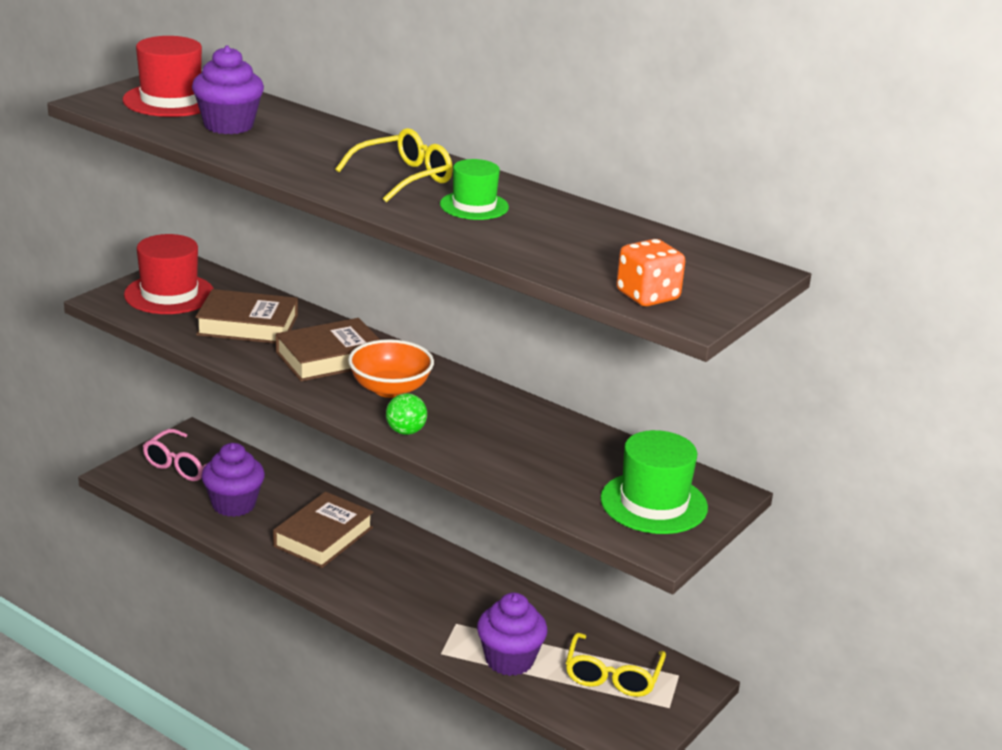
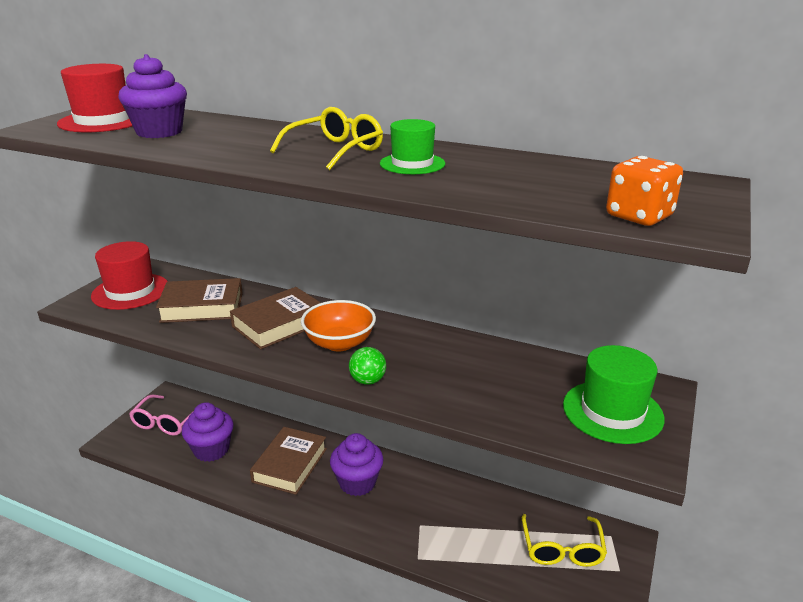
camera: 10 degrees left, 0 degrees up
(509, 660) = (475, 552): purple cupcake -> purple cupcake (357, 483)

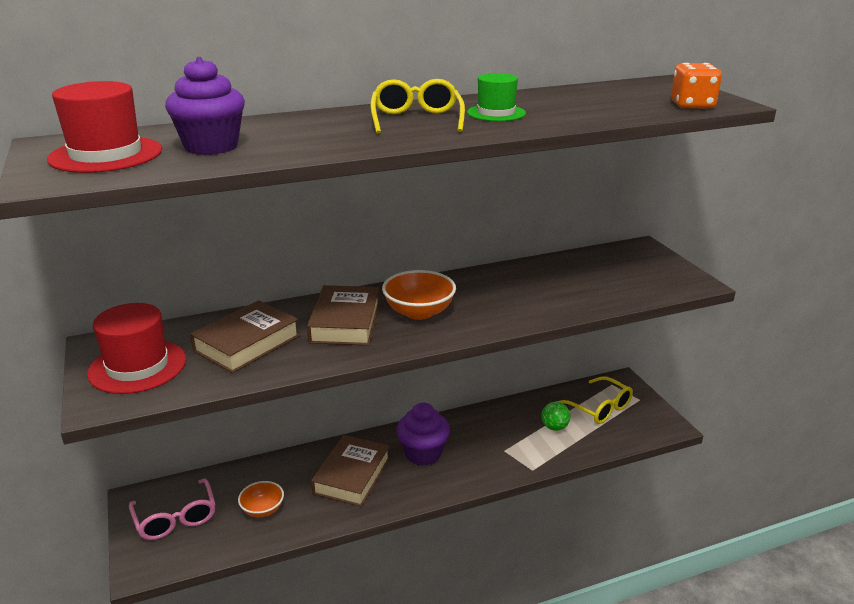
camera: 45 degrees left, 0 degrees up
(211, 450) = (262, 509): purple cupcake -> orange bowl
(290, 465) = (352, 475): brown book -> brown book turned 45 degrees clockwise
(368, 381) = (487, 324): green ball -> green ball (554, 427)
(612, 411) = (642, 269): green hat -> none

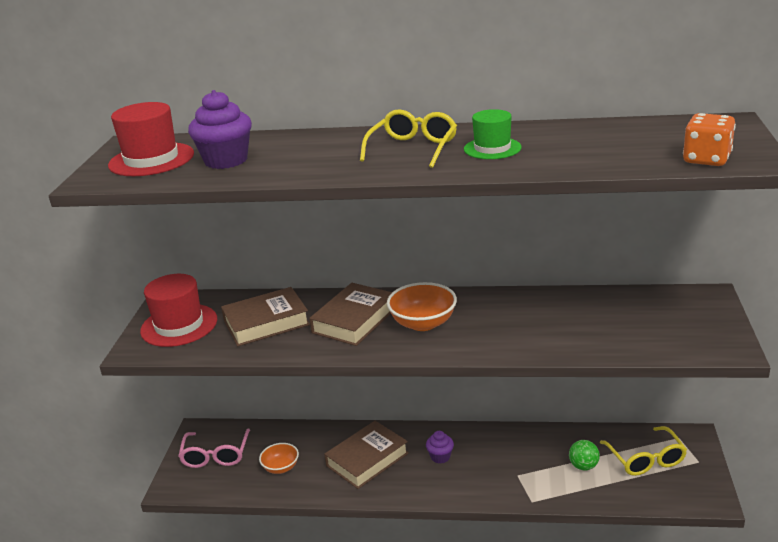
camera: 30 degrees right, 0 degrees up
(423, 453) = (440, 457): purple cupcake -> purple cupcake, size x0.55

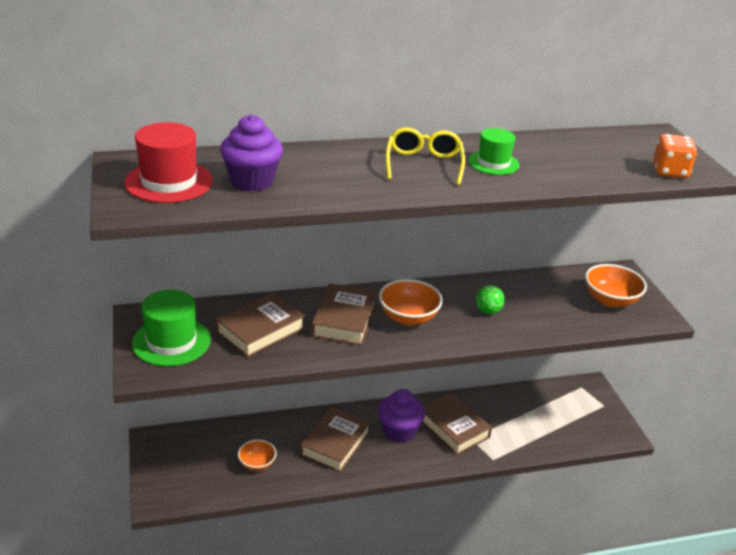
camera: 25 degrees left, 5 degrees up
(179, 325) = (171, 341): red hat -> green hat
(215, 455) = (185, 461): pink glasses -> none
(440, 457) = (399, 431): purple cupcake -> purple cupcake, size x1.83
(502, 461) = (453, 427): none -> brown book
(583, 466) = (520, 422): green ball -> green ball (488, 311)
(646, 459) = (565, 409): yellow glasses -> none
(674, 325) = (610, 300): none -> orange bowl

